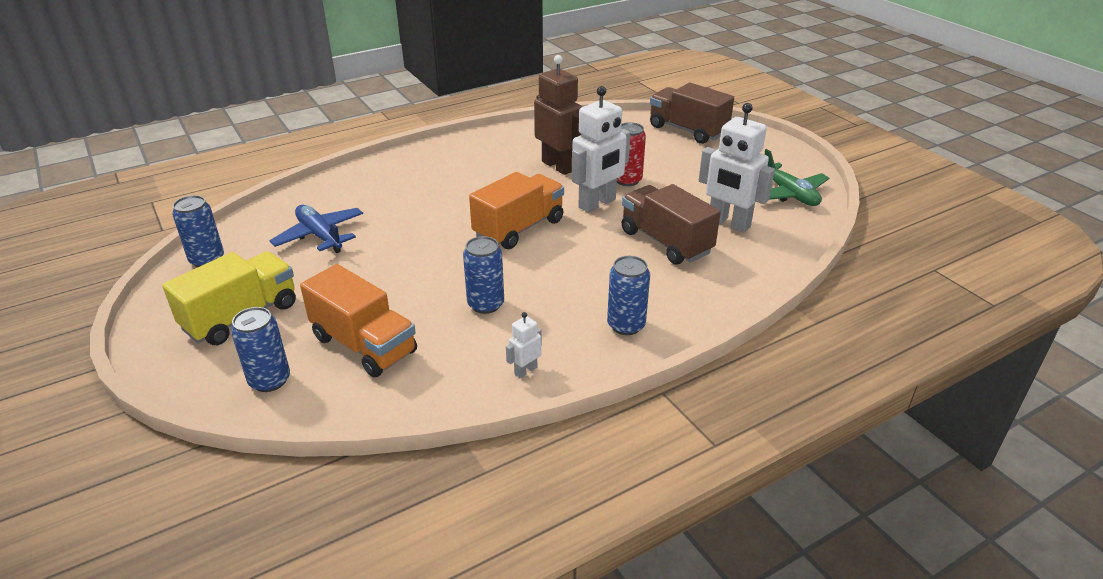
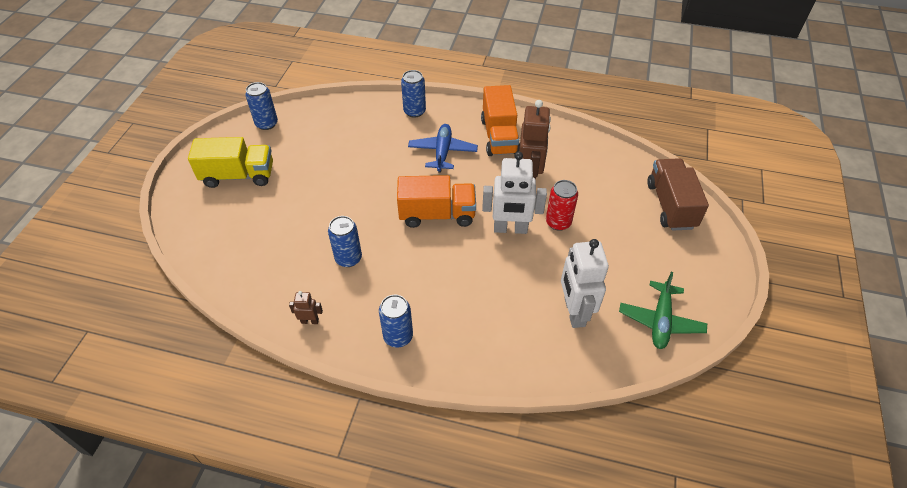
camera: 45 degrees right, 15 degrees up
(270, 380) = (205, 227): blue can -> blue can (414, 111)
(320, 236) = (332, 143): blue plane -> blue plane (442, 152)
(364, 345) = (264, 238): orange truck -> orange truck (499, 136)
(525, 371) = (310, 321): white robot -> brown robot
(666, 242) = (509, 294): brown truck -> none

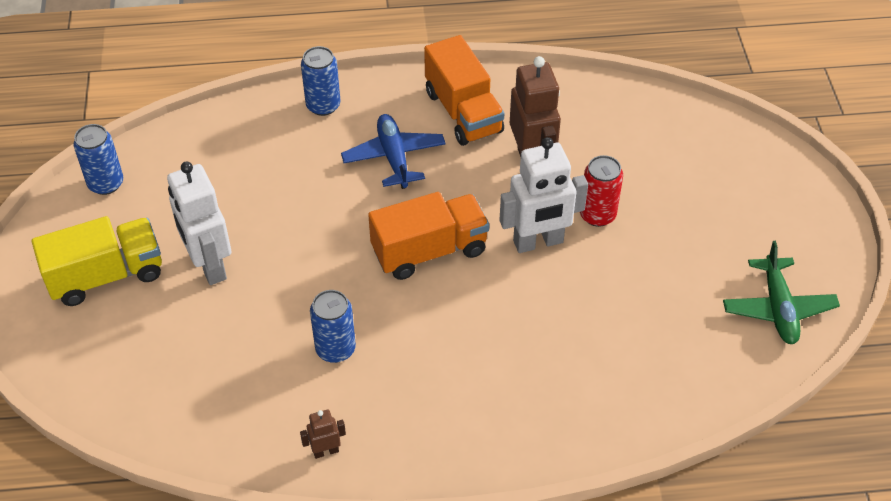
camera: 20 degrees left, 0 degrees up
(398, 336) = (456, 433): blue can -> none
(574, 312) = (668, 330): white robot -> white robot (209, 265)
(670, 205) = (731, 150): brown truck -> none

